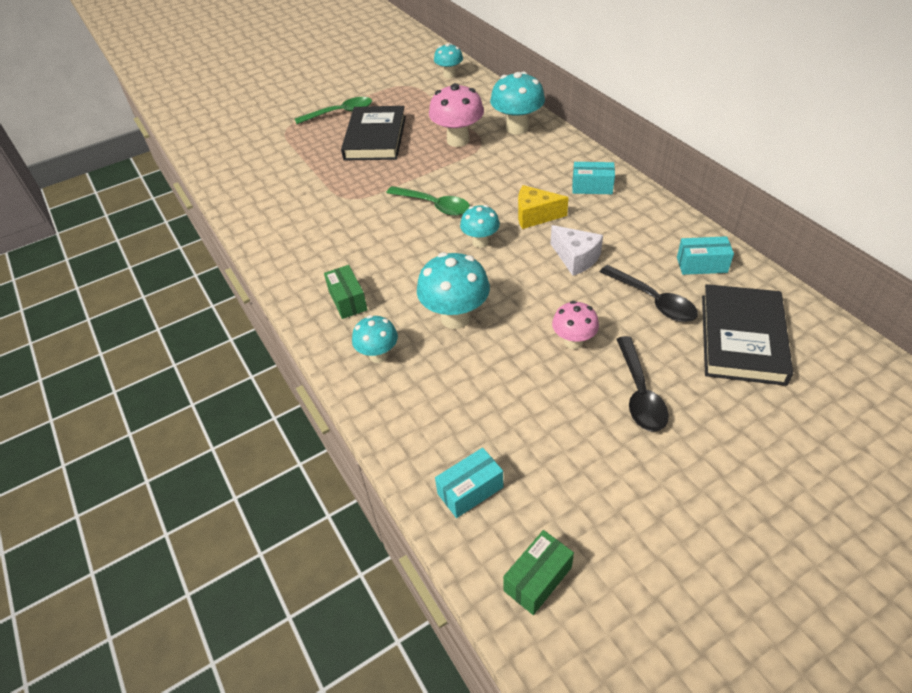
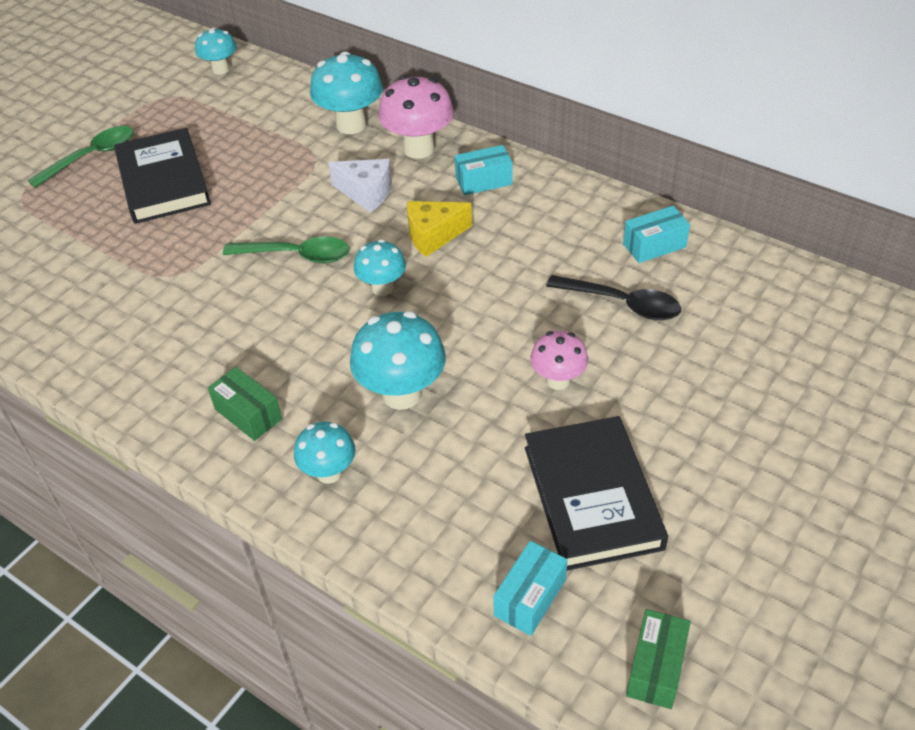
camera: 25 degrees left, 0 degrees up
(458, 140) = (281, 159): pink mushroom -> pink mushroom (418, 149)
(576, 258) = (509, 277): white cheese -> white cheese (366, 193)
(640, 393) = (660, 417): black spoon -> none
(742, 338) = (736, 319): black book -> black book (592, 497)

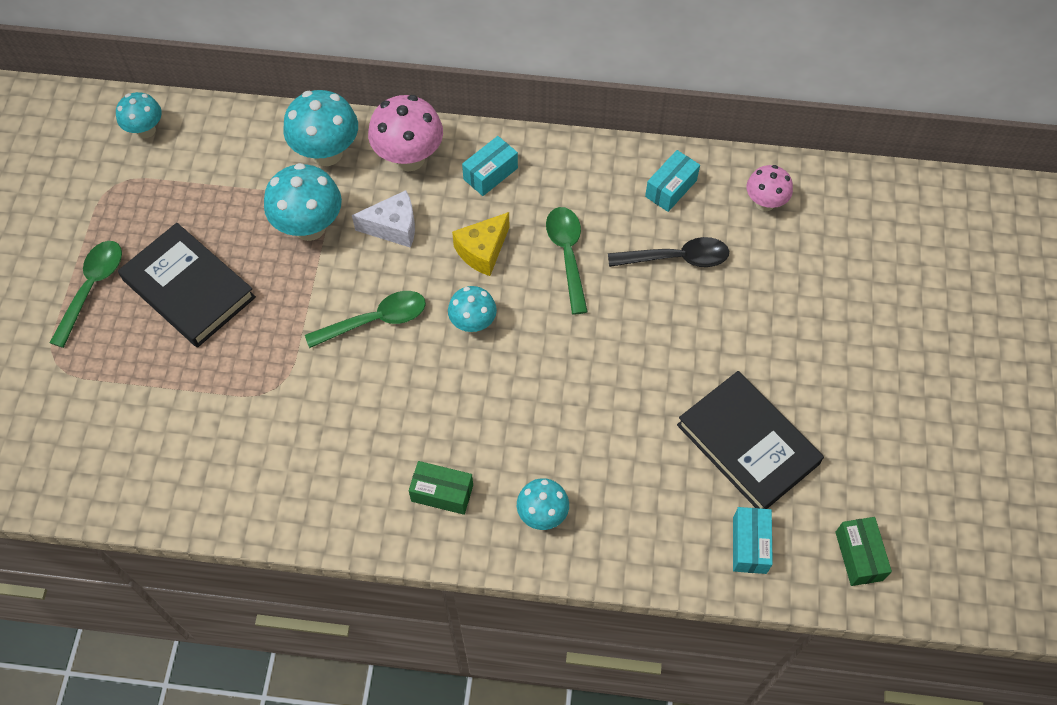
camera: 30 degrees left, 15 degrees up
(402, 394) = (554, 419): turquoise mushroom -> turquoise mushroom (310, 227)
(512, 265) = (567, 255): none -> green spoon
(558, 380) = (667, 353): pink mushroom -> pink mushroom (765, 203)

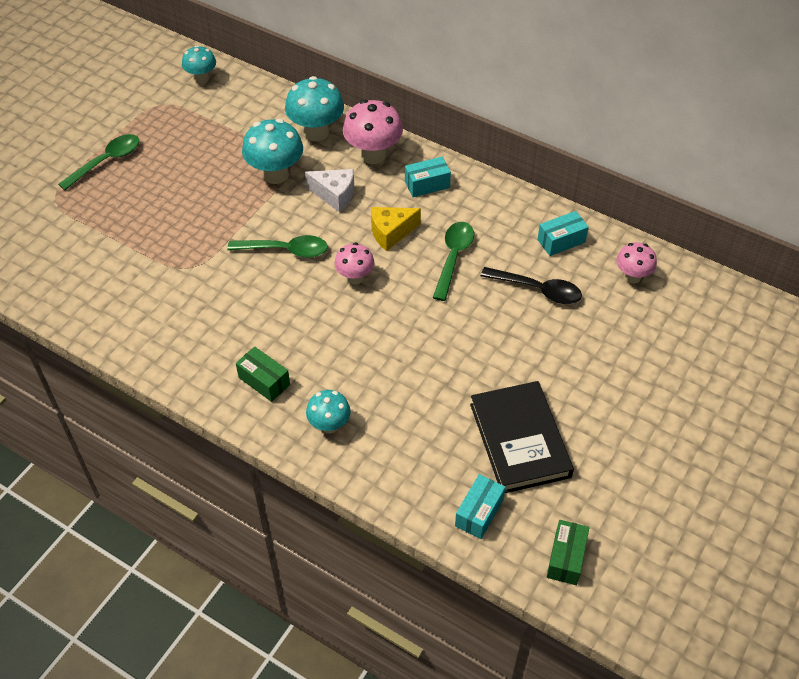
camera: 25 degrees right, 10 degrees down
(188, 289) = (169, 184): black book -> none
(473, 323) = (355, 277): turquoise mushroom -> pink mushroom

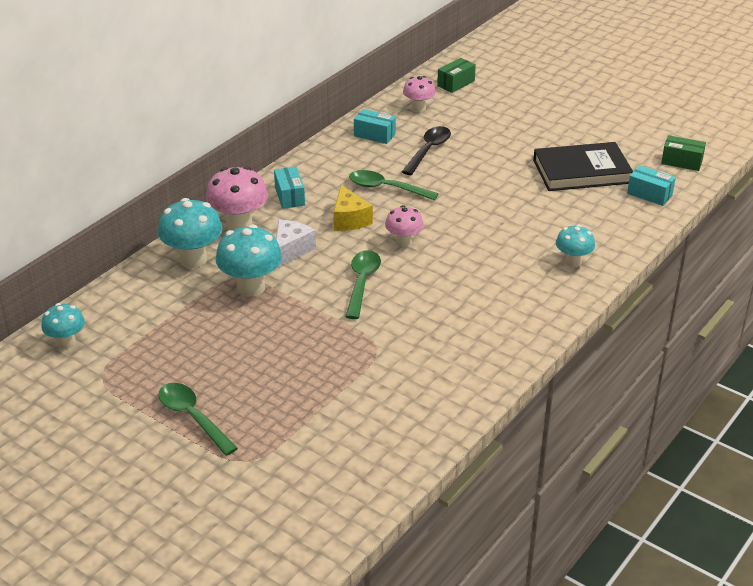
camera: 85 degrees left, 15 degrees down
(264, 381) = (525, 297): green box -> green box (456, 83)
(561, 241) = (374, 135): turquoise box -> turquoise box turned 45 degrees counterclockwise

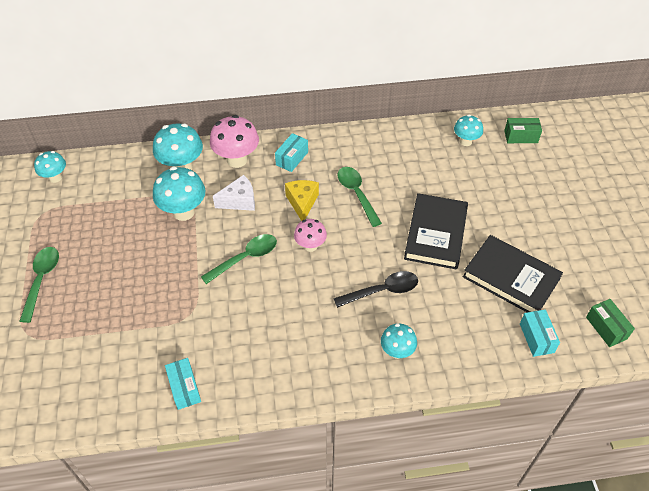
camera: 45 degrees right, 15 degrees up
(349, 220) = (302, 203): yellow cheese -> yellow cheese turned 150 degrees clockwise
(374, 135) = (406, 145): turquoise box -> turquoise box (184, 388)
(418, 108) = (465, 141): pink mushroom -> turquoise mushroom
(428, 150) = (425, 182): black spoon -> black spoon (382, 291)
(488, 177) = (436, 234): none -> black book

